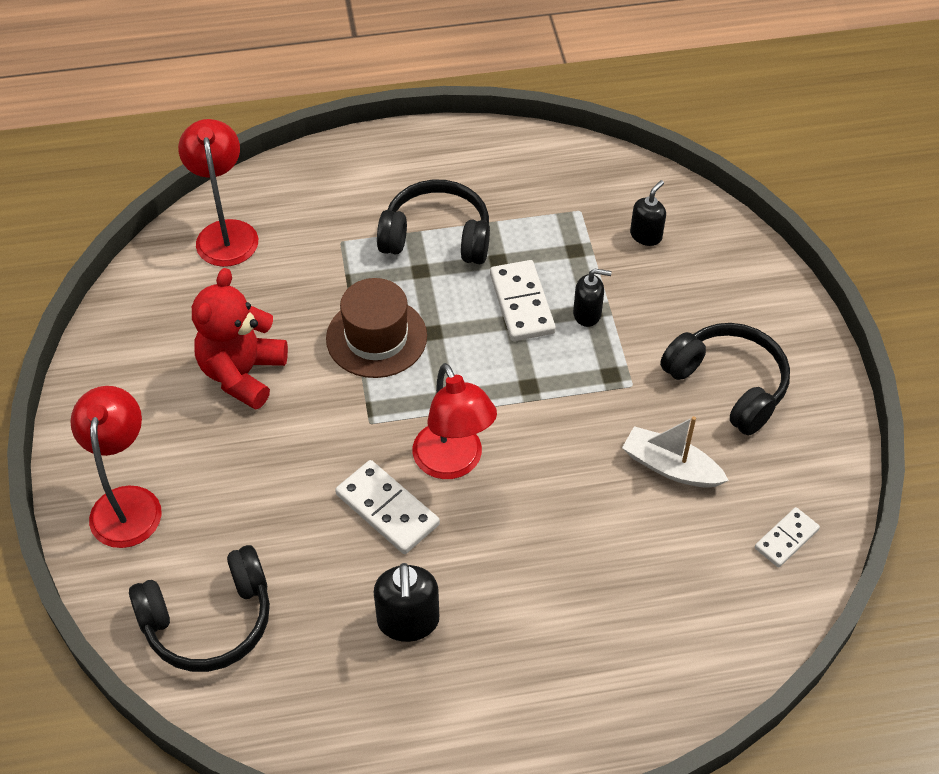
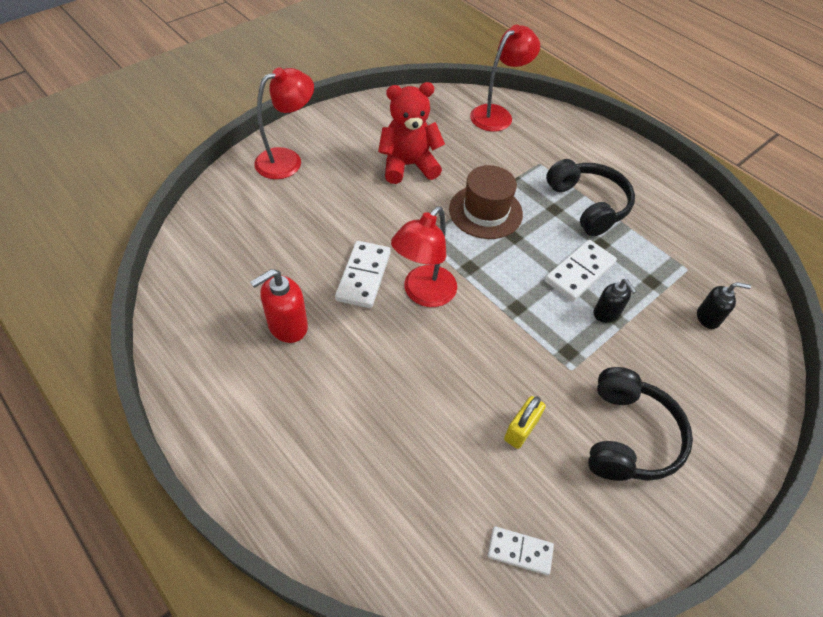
camera: 55 degrees right, 0 degrees up
(209, 620) = (231, 229): black headphones -> none
(408, 621) = (287, 326): black soap dispenser -> red soap dispenser
(670, 467) = (521, 429): white boat -> yellow padlock

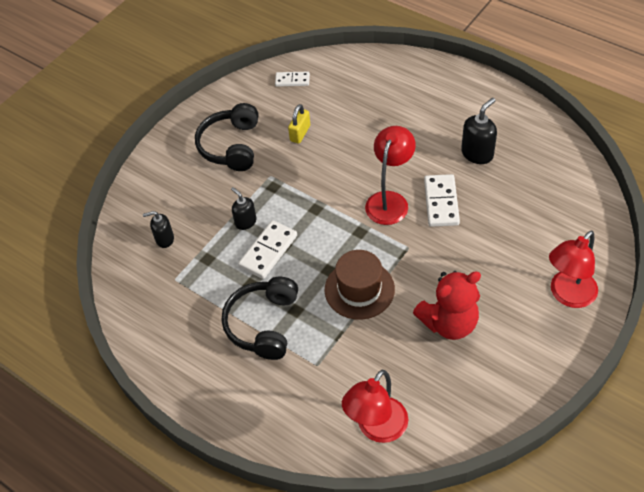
camera: 175 degrees right, 0 degrees up
(287, 326) = (477, 153): red soap dispenser -> black soap dispenser
(588, 205) = (263, 324): black headphones -> black headphones turned 45 degrees clockwise

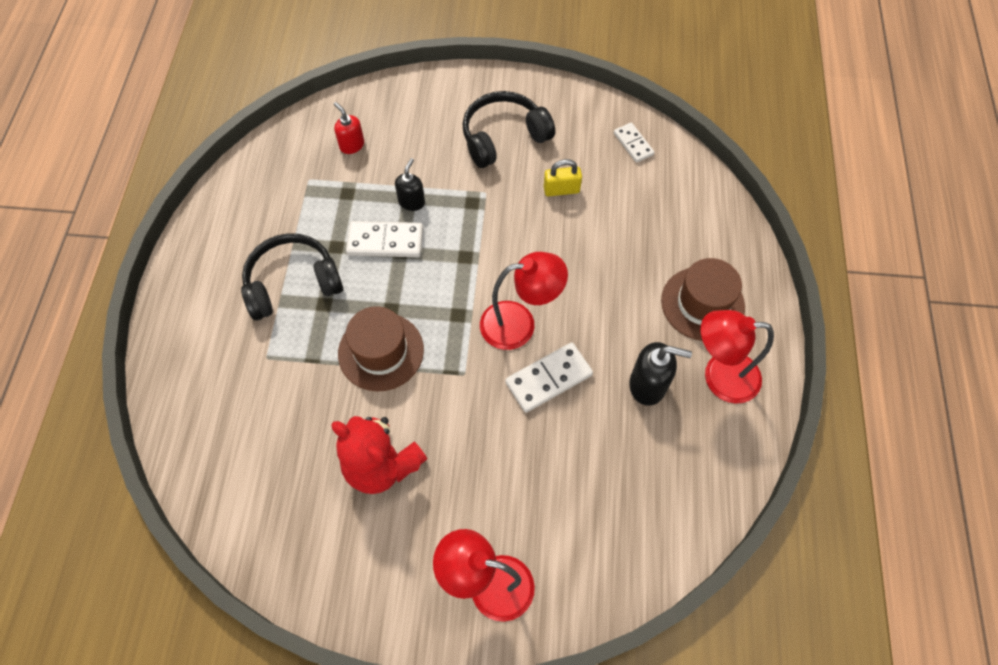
camera: 55 degrees right, 10 degrees up
(164, 239) = (352, 145): black soap dispenser -> red soap dispenser
(376, 429) = (214, 452): red lamp -> red lamp (719, 376)
(437, 101) = (702, 304): none -> brown hat

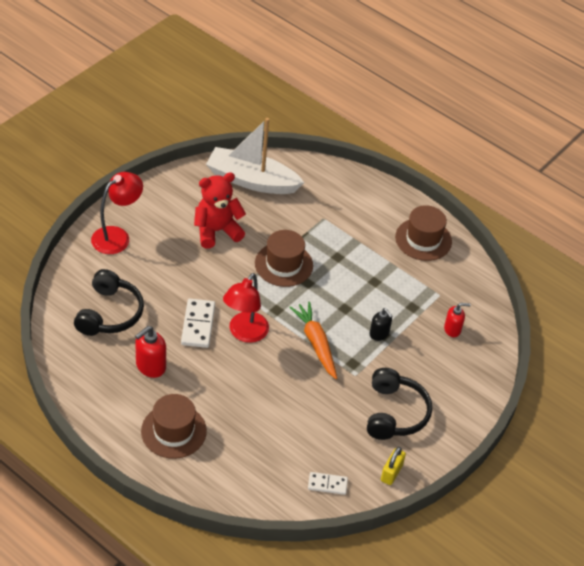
camera: 120 degrees right, 15 degrees down
(228, 236) = (423, 239): none -> brown hat
(252, 487) = (252, 180): none -> white boat
(293, 284) = (363, 251): black headphones -> black headphones (109, 313)
(385, 241) = (359, 305): white domino -> none
(474, 249) = (316, 343): none -> orange carrot
(561, 190) = (323, 416): yellow padlock -> yellow padlock (391, 473)
(648, 385) = (150, 366): black soap dispenser -> red soap dispenser
(719, 376) = (122, 403): red lamp -> none

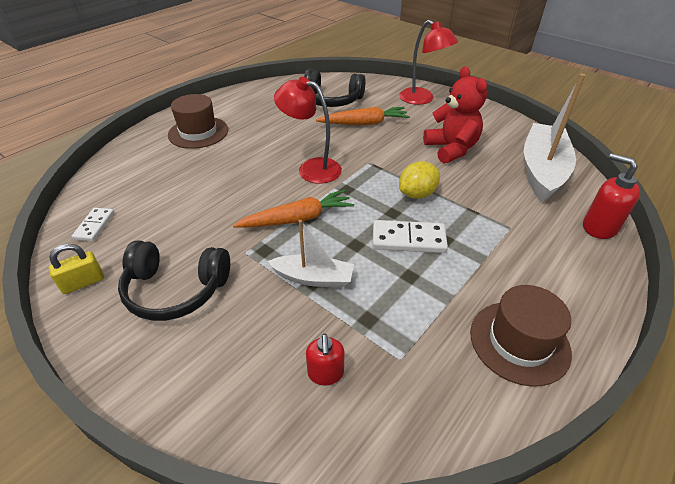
camera: 95 degrees right, 5 degrees down
(150, 366) = (272, 119): red soap dispenser -> red soap dispenser (599, 227)
(165, 289) = (364, 123): none -> orange carrot
(198, 325) = (321, 141): white domino -> white domino (408, 239)
(283, 264) = (417, 194): brown hat -> yellow lemon
(379, 334) = (313, 278): black soap dispenser -> white boat
(391, 473) = (83, 282): yellow padlock -> yellow padlock turned 60 degrees counterclockwise

